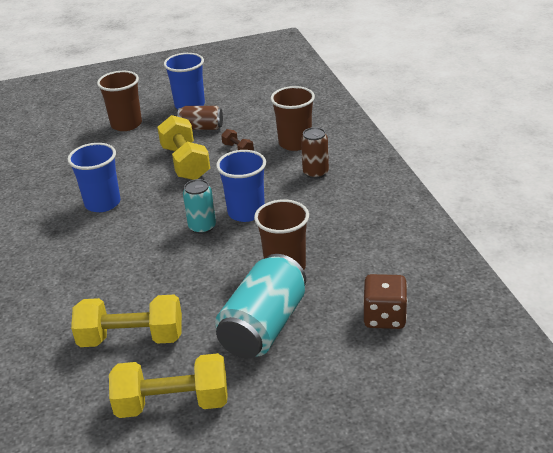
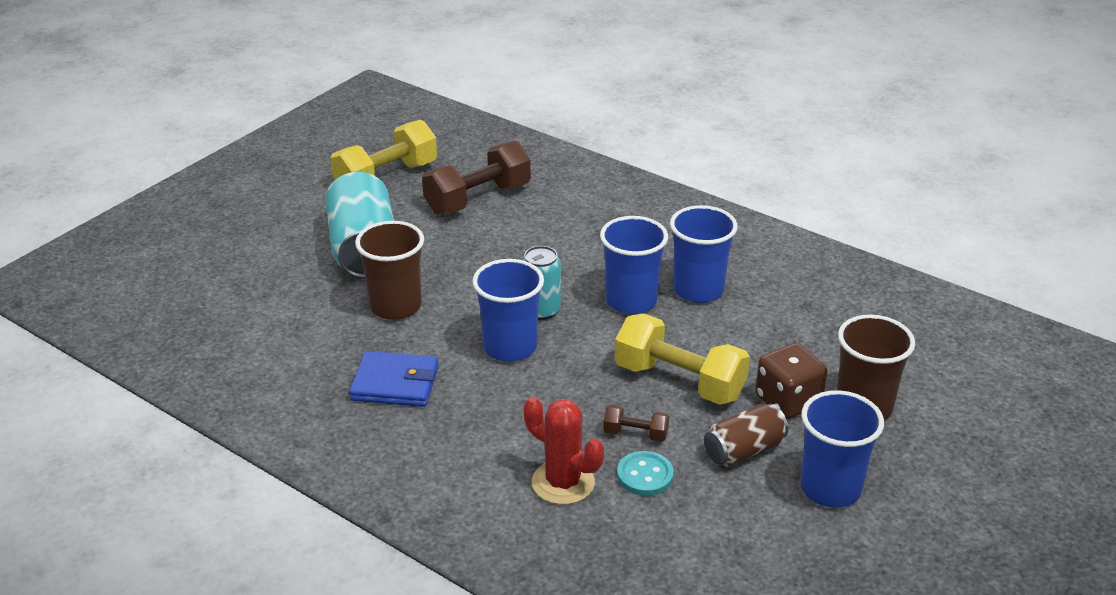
camera: 140 degrees right, 0 degrees up
(131, 338) = (478, 199): yellow dumbbell -> brown dumbbell
(146, 212) = (631, 301): none -> blue cup
(256, 134) = (645, 475): none -> turquoise button
(295, 143) = (563, 482): brown cup -> red cactus
(315, 173) = (478, 441): brown can -> none
(331, 217) = (395, 383): none -> blue wallet
(384, 317) = (246, 300): brown dice -> brown dice (788, 401)

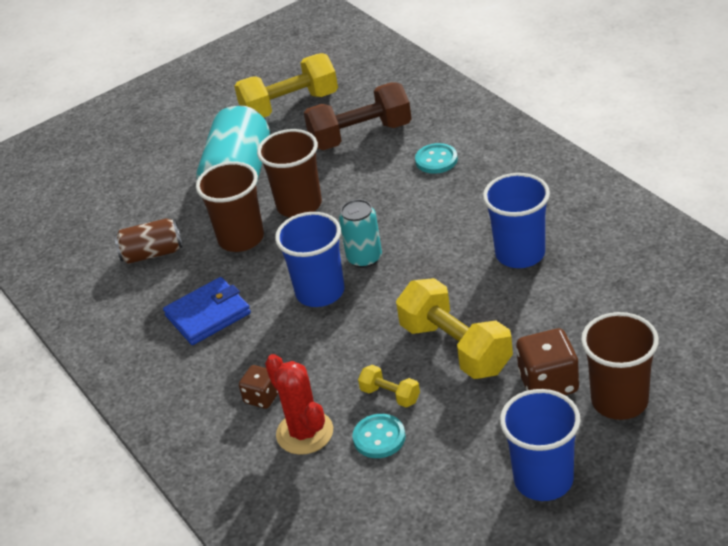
camera: 25 degrees right, 5 degrees up
(395, 383) = (208, 314): blue wallet -> blue wallet turned 60 degrees counterclockwise
(444, 269) = (299, 205): none -> brown cup
(498, 455) = (262, 397): none -> brown dice
(569, 215) = (436, 160): none -> turquoise button
(631, 301) = (451, 258): blue cup -> none
(635, 434) = (390, 395): brown dumbbell -> yellow dumbbell
(744, 450) = (481, 427): brown can -> brown can (152, 253)

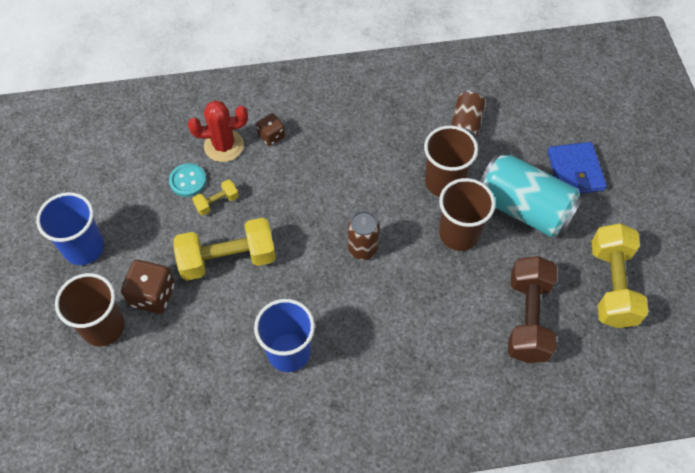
camera: 110 degrees right, 20 degrees up
(208, 314) = (373, 135): blue wallet -> blue wallet (575, 171)
(320, 292) = (346, 206): blue cup -> none
(364, 258) = (362, 248): turquoise can -> brown can
(436, 160) = (451, 357): turquoise button -> none

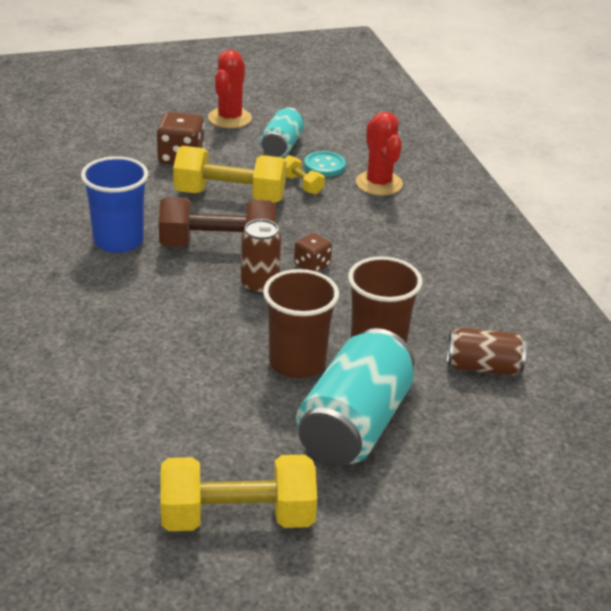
camera: 80 degrees right, 25 degrees down
(84, 248) = (229, 118): blue cup -> red cactus
(103, 327) = (143, 136): brown cup -> none
(147, 210) = (282, 146): none -> turquoise can
(228, 259) = (230, 196): yellow dumbbell -> yellow dumbbell turned 60 degrees counterclockwise
(271, 136) = (404, 213): brown dice -> brown dice (312, 265)
(528, 318) = (174, 427): brown dumbbell -> brown dumbbell (217, 246)
(575, 171) = (439, 482): blue wallet -> none

